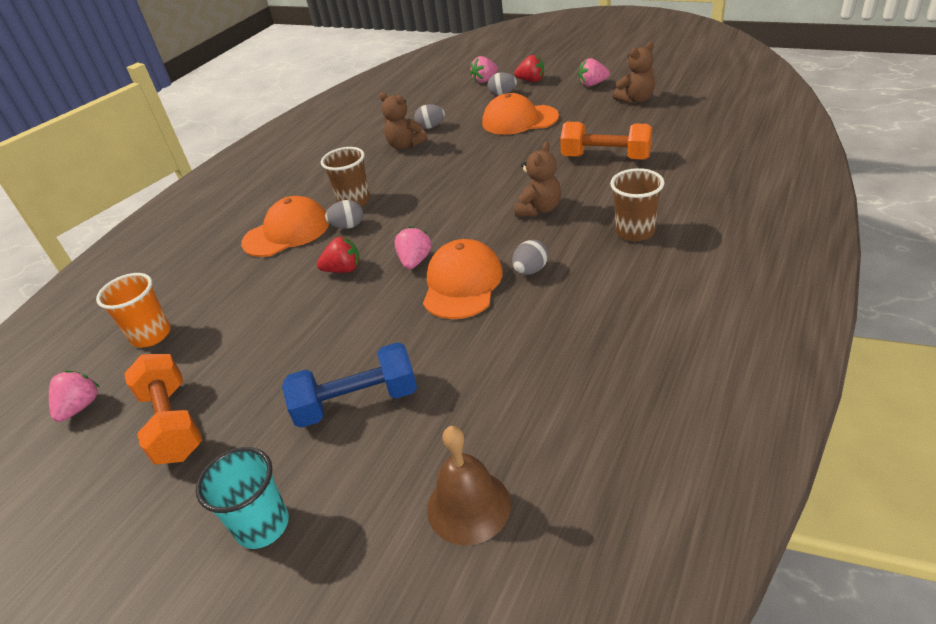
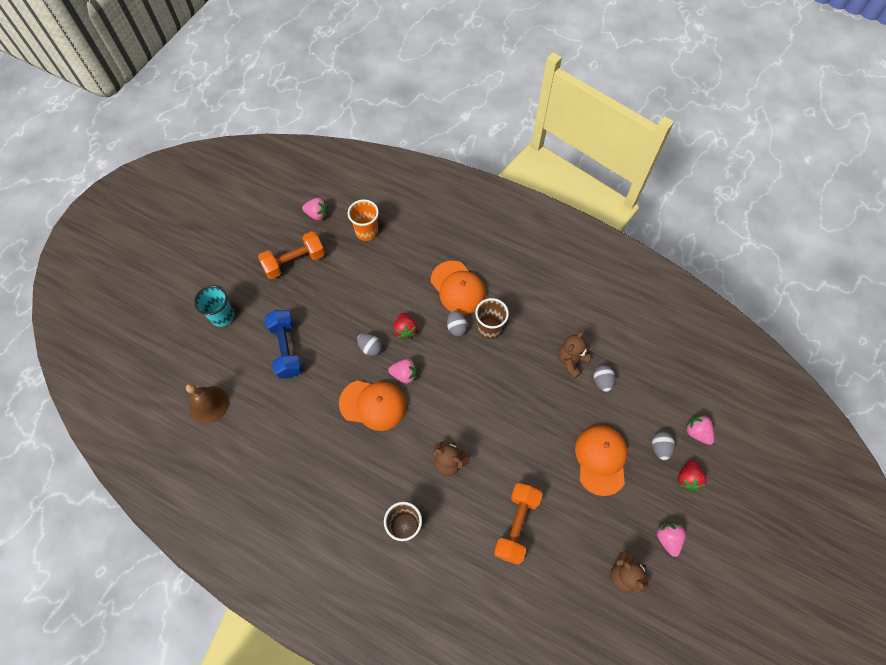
camera: 85 degrees right, 25 degrees up
(530, 270) = (377, 449): grey egg -> grey egg (370, 348)

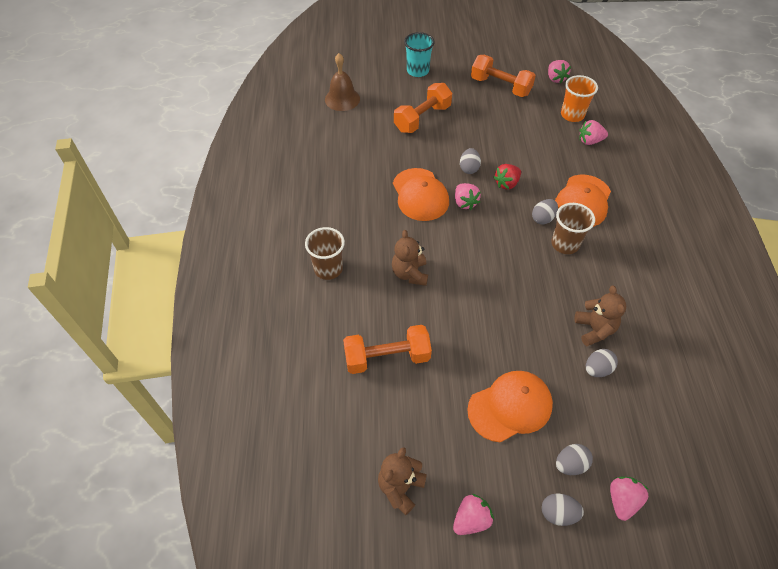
camera: 60 degrees right, 10 degrees down
(286, 349) = (422, 118): blue dumbbell -> orange dumbbell
(403, 239) = (590, 141): none -> pink strawberry
(571, 361) = (594, 329): brown teddy bear -> brown teddy bear turned 75 degrees clockwise
(688, 478) = (558, 513): red strawberry -> grey egg

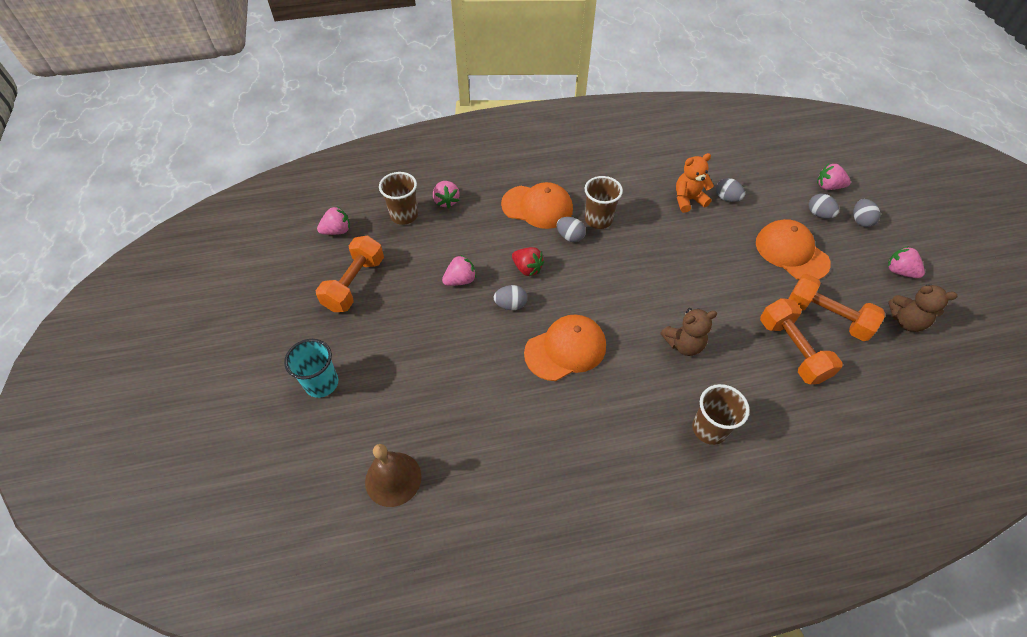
camera: 100 degrees left, 0 degrees up
(422, 118) = (427, 364): orange dumbbell -> orange dumbbell (826, 317)
(465, 203) = (566, 304): pink strawberry -> pink strawberry (460, 280)
(572, 115) = (404, 215): orange cup -> brown cup
(594, 329) = (688, 200): brown teddy bear -> orange teddy bear

